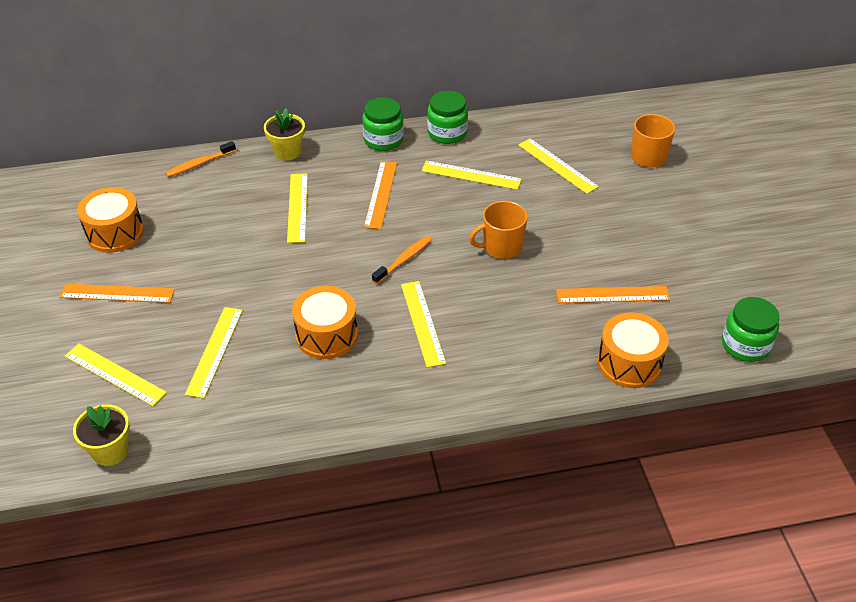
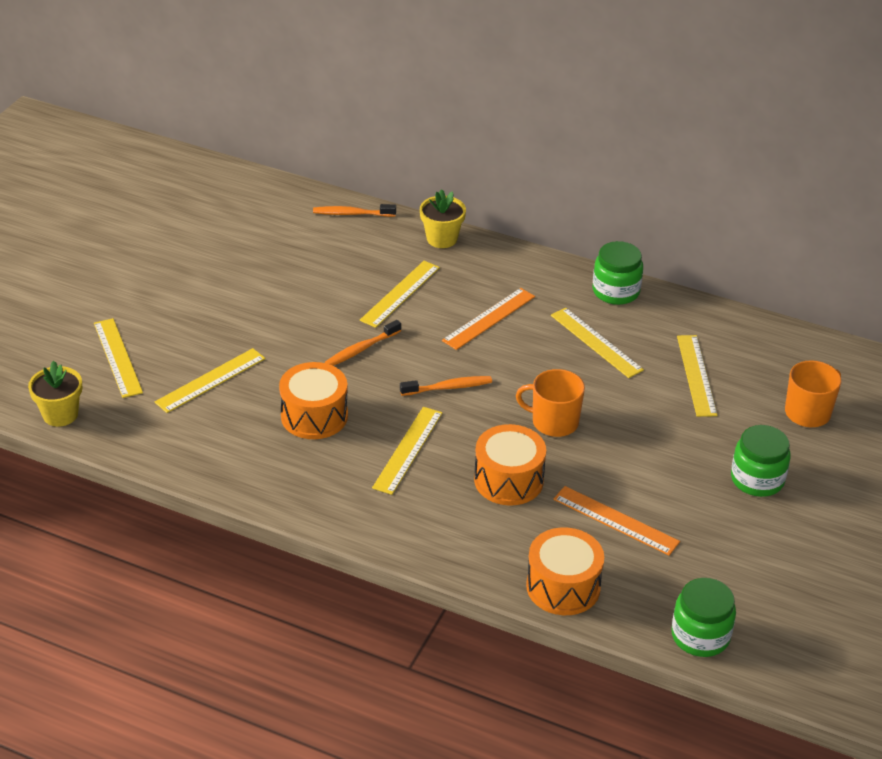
camera: 35 degrees right, 5 degrees down
(115, 233) = (224, 241): orange drum -> orange drum (508, 480)
(117, 293) = (179, 293): orange ruler -> none
(310, 264) = (361, 349): none -> orange toothbrush
(383, 140) = (545, 269): green jar -> green jar (757, 479)

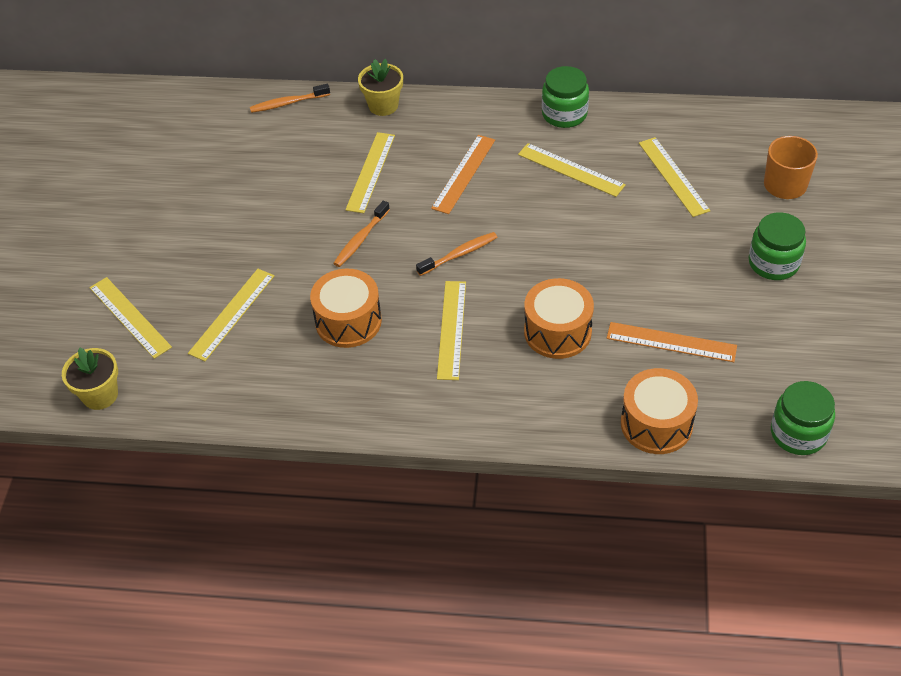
camera: 15 degrees left, 10 degrees up
(554, 422) = (570, 260): orange mug -> none

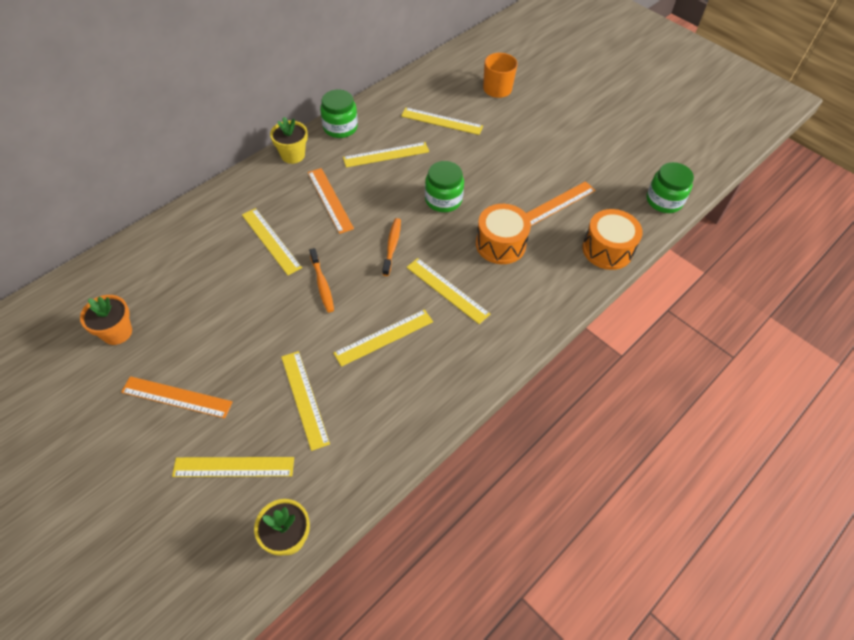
camera: 55 degrees left, 5 degrees up
(158, 236) = (177, 397): none -> orange ruler
(181, 157) = (117, 332): none -> orange flower pot
(288, 103) = (151, 240): orange toothbrush -> none
(348, 321) = (384, 337): orange drum -> yellow ruler
(383, 105) = (222, 196): yellow flower pot -> yellow flower pot (293, 155)
(773, 263) = (544, 130): green jar -> green jar (443, 200)

